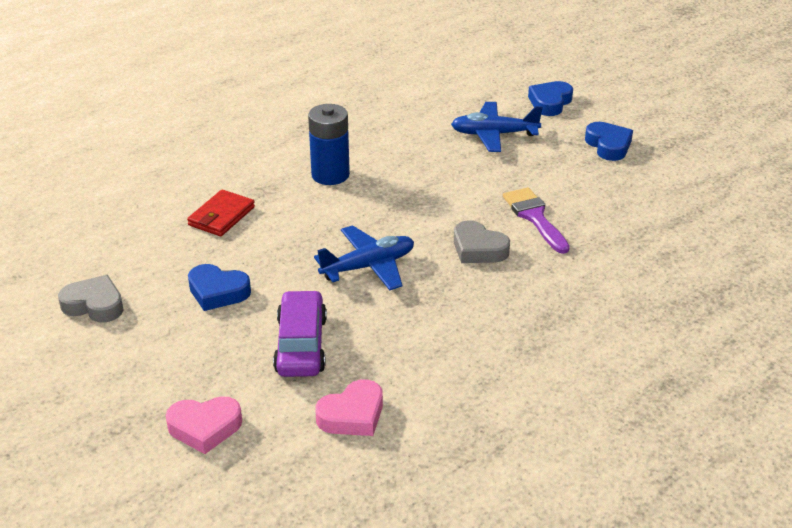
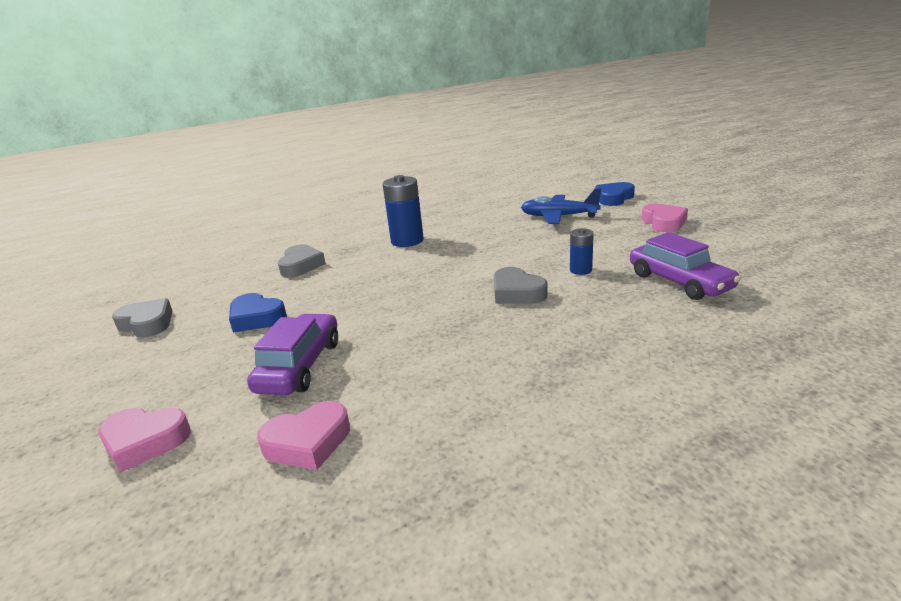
camera: 15 degrees right, 10 degrees down
(221, 216) = (301, 265): red wallet -> grey heart
(368, 266) = (404, 303): blue plane -> none
(534, 217) = (580, 270): purple brush -> blue battery
(608, 145) = (663, 223): blue heart -> pink heart
(629, 230) = (679, 282): none -> purple car

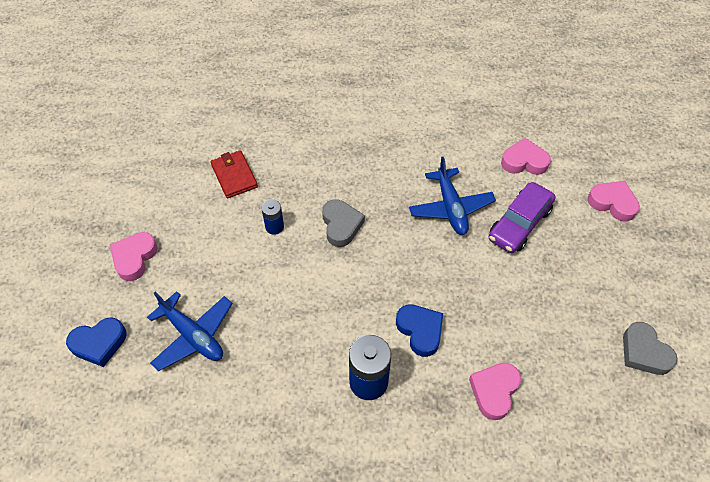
camera: 155 degrees left, 30 degrees up
(256, 318) = (546, 305): blue heart -> blue heart (420, 331)
(301, 265) = (494, 391): grey heart -> pink heart
(401, 348) = (450, 207): none -> blue plane
(679, 282) = (234, 176): purple car -> red wallet

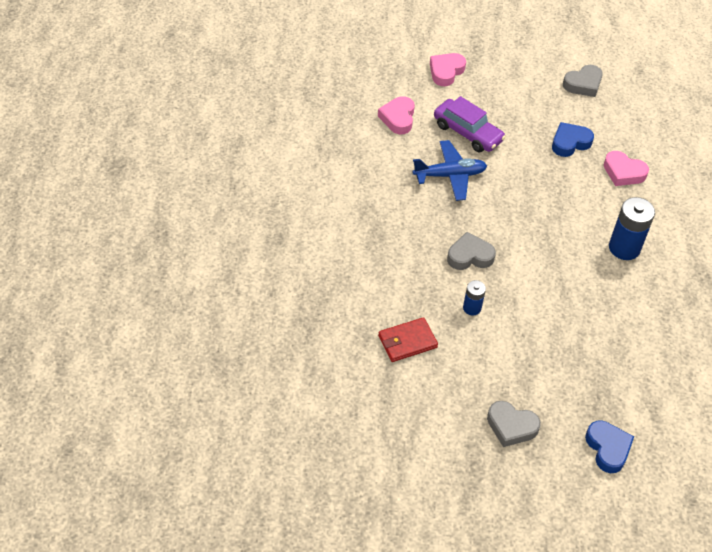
camera: 90 degrees left, 5 degrees down
(134, 258) = (511, 426): pink heart -> grey heart
(193, 335) = (593, 372): blue plane -> none
(420, 331) = (576, 210): blue heart -> blue heart (570, 142)

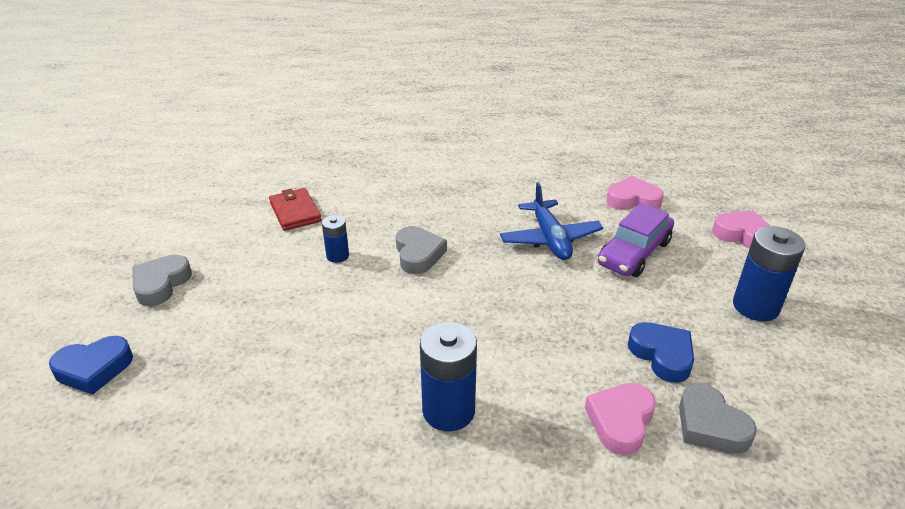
camera: 90 degrees right, 15 degrees down
(523, 89) = (755, 306): none -> blue battery
(583, 84) = (815, 378): grey heart -> grey heart (710, 425)

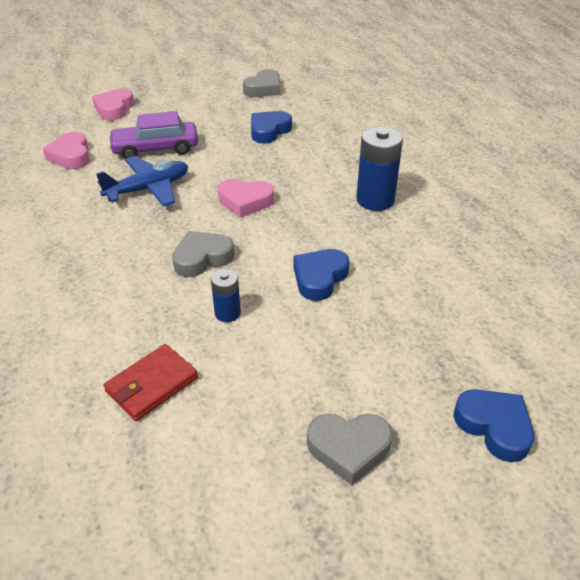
camera: 110 degrees left, 5 degrees up
(341, 319) = (319, 278): none -> blue heart
(620, 421) = (336, 140): pink heart -> pink heart (245, 201)
(634, 253) = (155, 149): purple car -> purple car turned 150 degrees clockwise
(710, 425) = (318, 114): grey heart -> grey heart (264, 89)
(755, 306) = (201, 103): blue battery -> none

